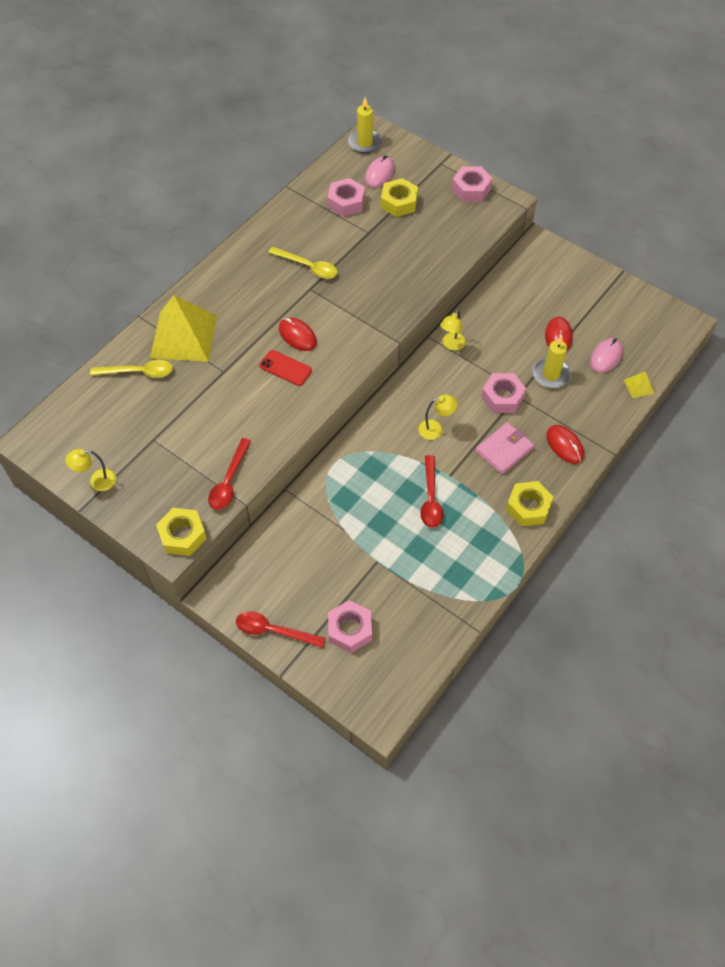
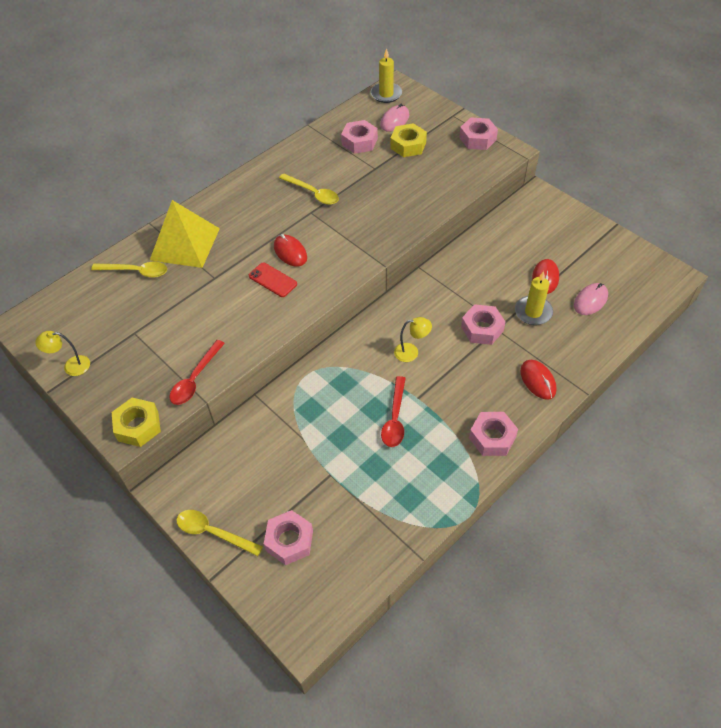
camera: 10 degrees right, 5 degrees down
(273, 631) = (213, 532): red spoon -> yellow spoon
(451, 345) = (440, 276): yellow lamp -> none
(504, 450) = (476, 379): pink wallet -> none
(528, 507) = (492, 437): yellow nut -> pink nut
(639, 386) = (620, 331): yellow pyramid -> none

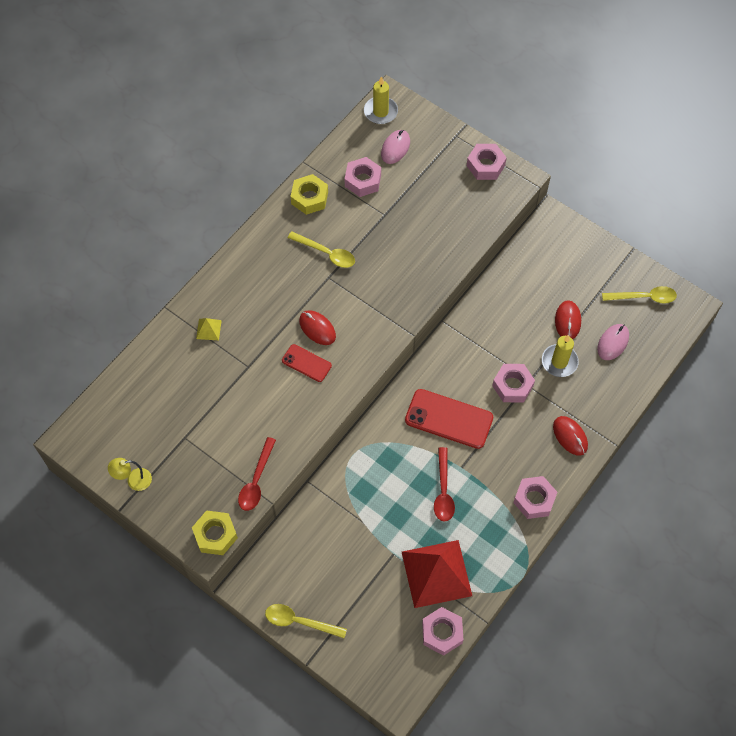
camera: 10 degrees left, 10 degrees up
(136, 271) = (167, 367): yellow spoon -> yellow spoon (644, 297)
(185, 244) = (208, 329): yellow pyramid -> yellow pyramid, size x0.41
(289, 541) = (368, 620): pink nut -> pink nut (442, 633)
(374, 500) = (436, 573): none -> red pyramid
(408, 145) = (414, 181): yellow nut -> yellow nut (309, 198)
(411, 352) = (449, 419): yellow lamp -> red phone

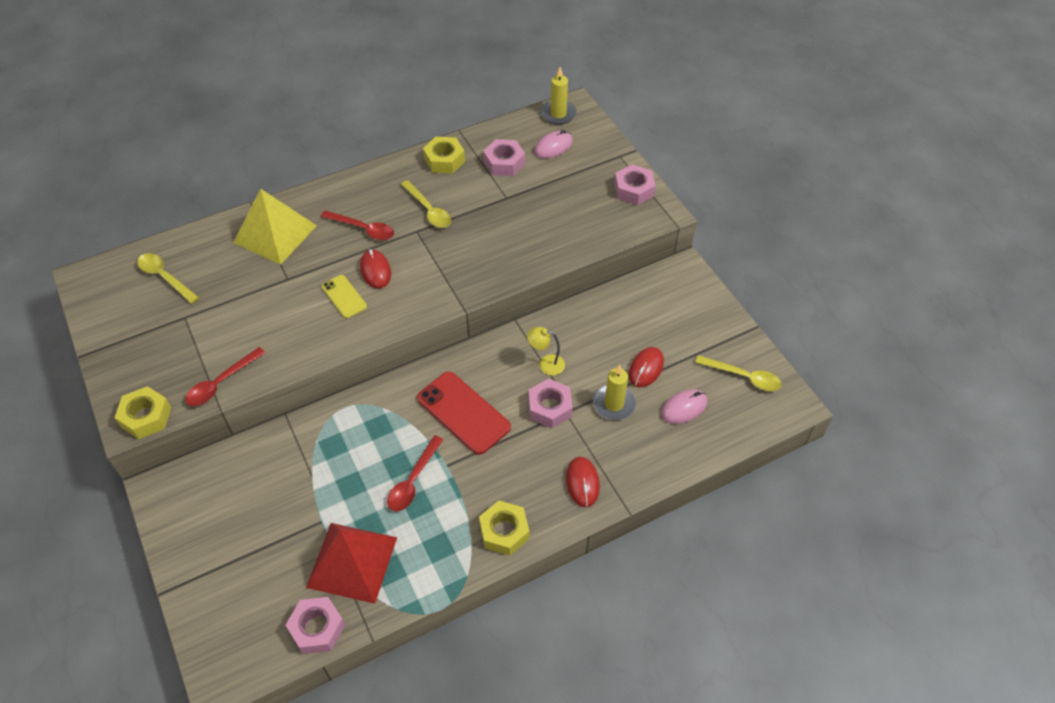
camera: 25 degrees right, 10 degrees down
(134, 480) = (111, 336): yellow lamp -> yellow lamp (546, 364)
(208, 329) = (275, 234): yellow pyramid -> yellow pyramid, size x2.44
(282, 294) = (363, 229): none -> red spoon
(299, 621) = (182, 547): yellow spoon -> yellow spoon (165, 277)
(306, 363) = (344, 297): red phone -> yellow phone
(534, 500) = (504, 531): pink nut -> yellow nut

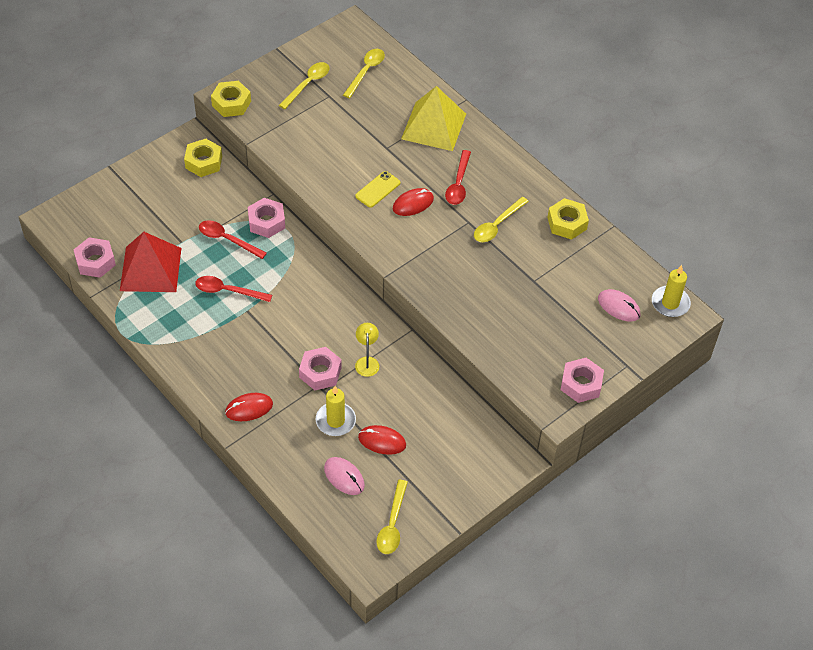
camera: 75 degrees right, 0 degrees up
(155, 334) = (307, 84): none -> yellow spoon
(221, 383) = (271, 136): red spoon -> red spoon (227, 240)
(463, 413) = (300, 311): red phone -> none
(504, 163) = (580, 270): pink nut -> pink nut (266, 222)
(504, 531) = (193, 361): yellow nut -> yellow nut (204, 162)

